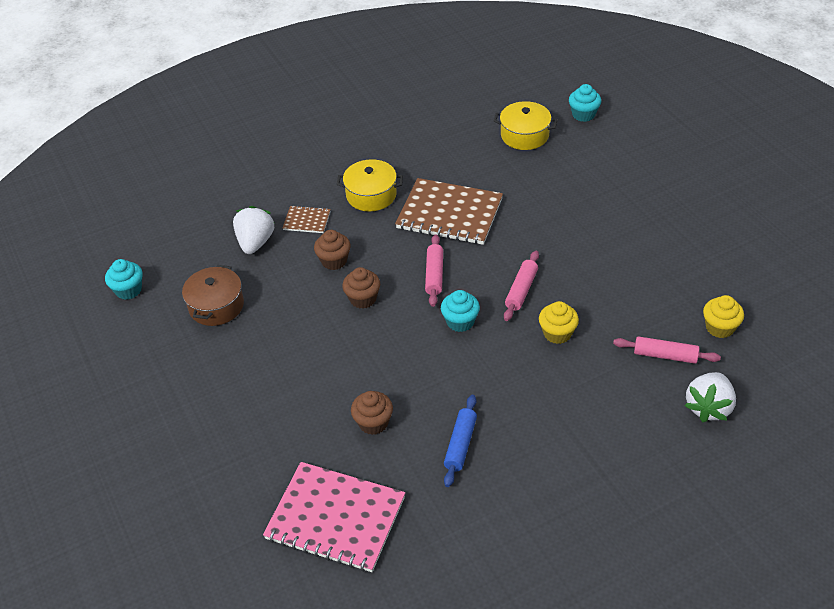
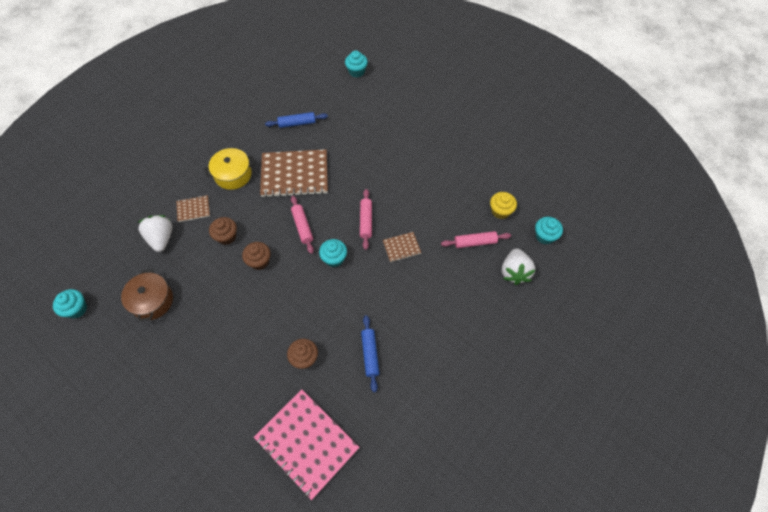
camera: 25 degrees left, 15 degrees up
(335, 518) = (307, 443): pink notebook -> pink notebook turned 45 degrees clockwise
(477, 157) = (297, 123): none -> blue rolling pin
(524, 135) = (323, 98): yellow pot -> none
(557, 333) = (401, 247): yellow cupcake -> brown notebook
(774, 376) = (544, 236): none -> turquoise cupcake

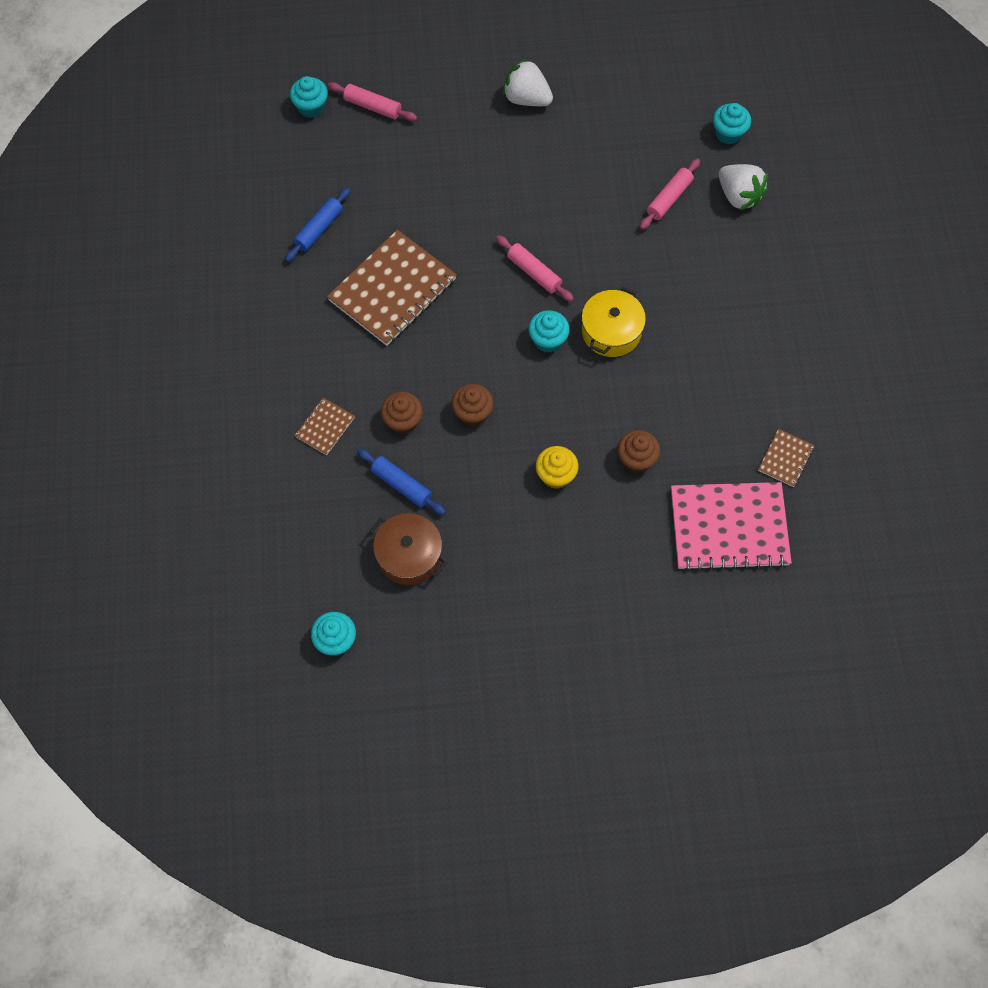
camera: 45 degrees left, 5 degrees up
(161, 238) = (331, 489): white strawberry -> white strawberry (526, 99)
(233, 174) = (320, 351): yellow pot -> yellow pot (611, 331)
(302, 227) = (473, 337): pink rolling pin -> pink rolling pin (372, 107)
(370, 354) = (693, 398): blue rolling pin -> blue rolling pin (401, 485)
(401, 247) = (603, 267): brown notebook -> brown notebook (785, 459)
(500, 211) = (658, 143): yellow cupcake -> yellow cupcake (556, 475)

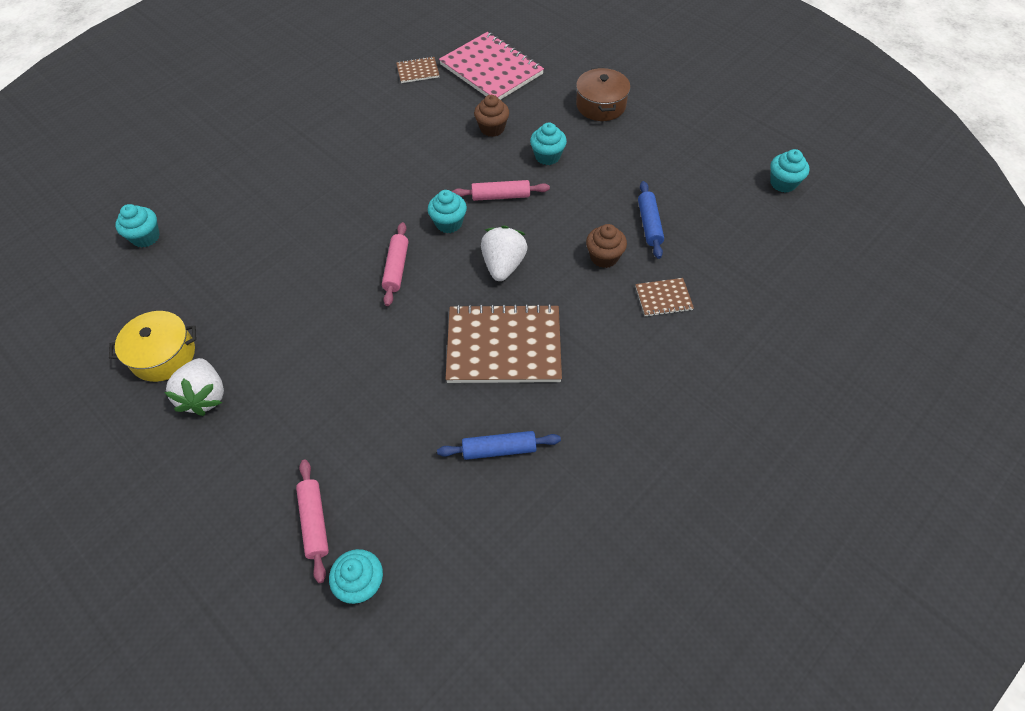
camera: 130 degrees left, 10 degrees down
(409, 555) = (688, 187): brown pot -> brown pot (601, 105)
(472, 413) = (553, 224): brown cupcake -> none
(556, 475) = (547, 156): yellow cupcake -> turquoise cupcake
(611, 331) = (406, 195): yellow pot -> yellow pot (163, 355)
(669, 198) = (247, 234): pink rolling pin -> pink rolling pin (501, 196)
(739, 196) = (211, 198): white strawberry -> white strawberry (503, 265)

